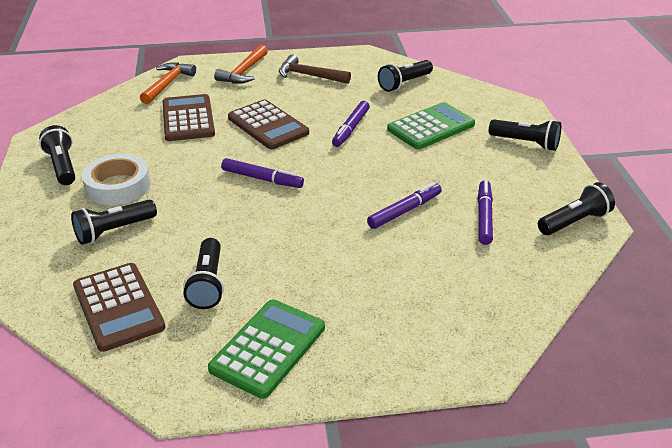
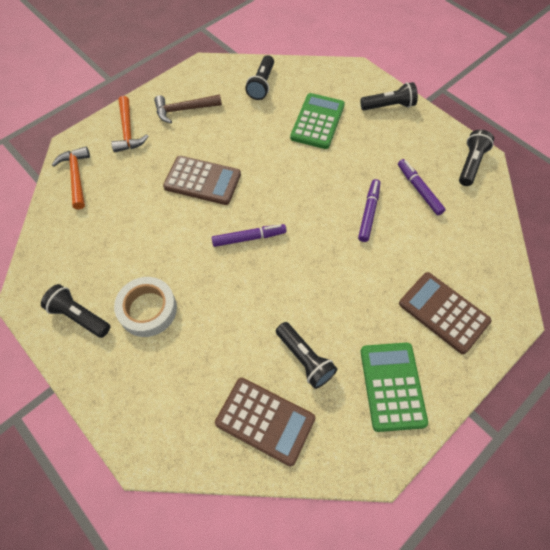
camera: 35 degrees left, 25 degrees up
(114, 231) = (190, 355): black flashlight -> none
(188, 119) = (133, 207): brown calculator -> brown calculator (443, 312)
(351, 129) = (265, 152): purple marker -> none

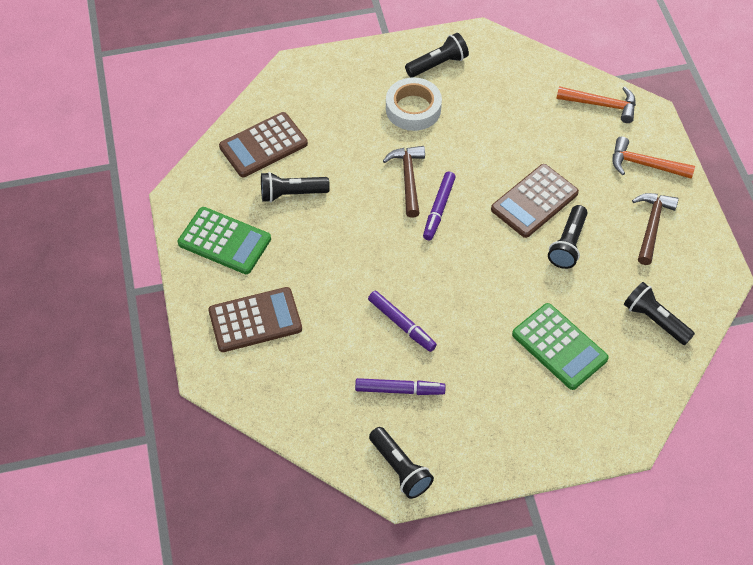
camera: 120 degrees right, 5 degrees down
(231, 274) = (408, 179): none -> brown hammer
(389, 106) = (541, 439): black flashlight -> black flashlight (568, 244)

